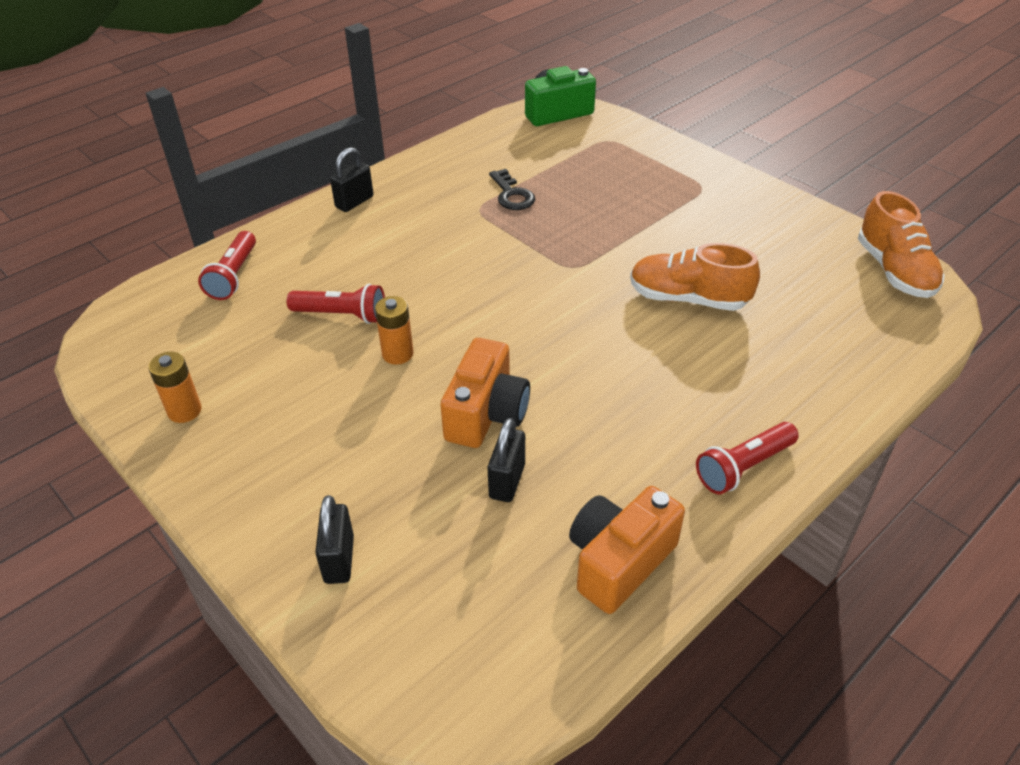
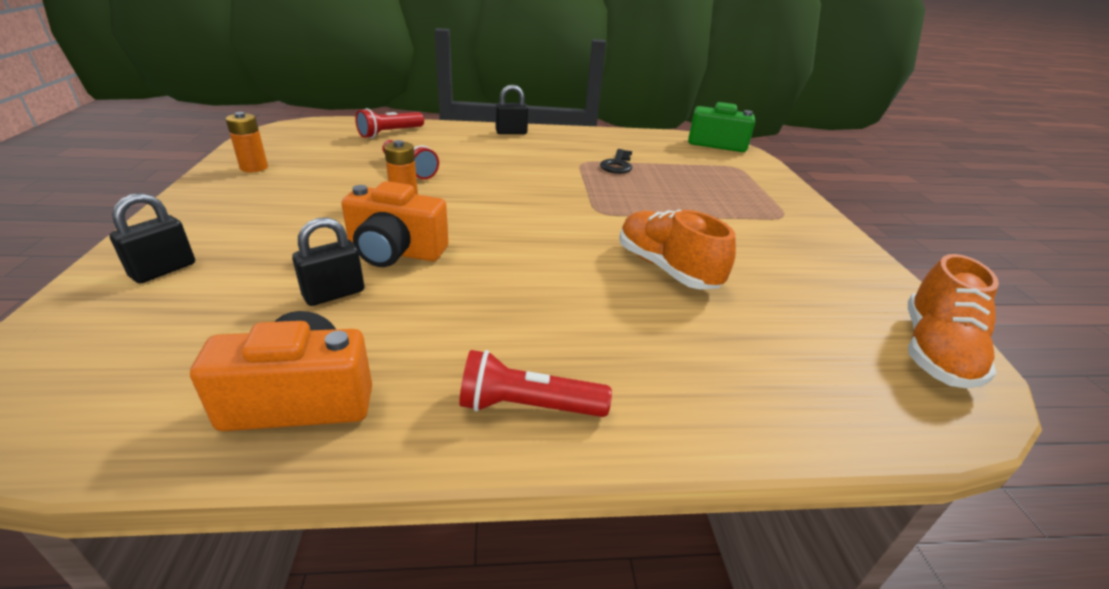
camera: 35 degrees right, 10 degrees down
(486, 414) = (395, 252): orange camera -> orange camera turned 45 degrees clockwise

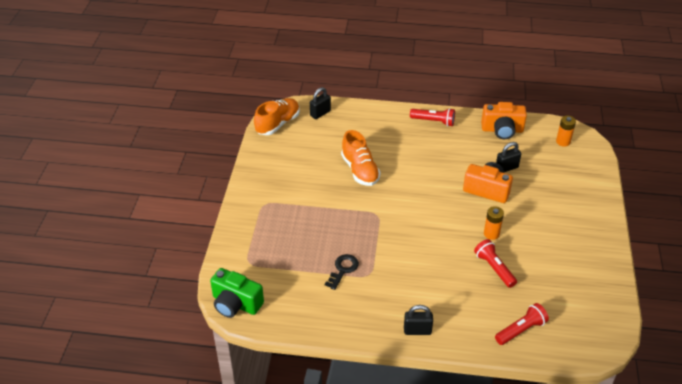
camera: 165 degrees left, 10 degrees up
(163, 270) = (581, 186): black padlock -> black padlock (320, 113)
(254, 168) = (595, 274): orange battery -> orange battery (563, 142)

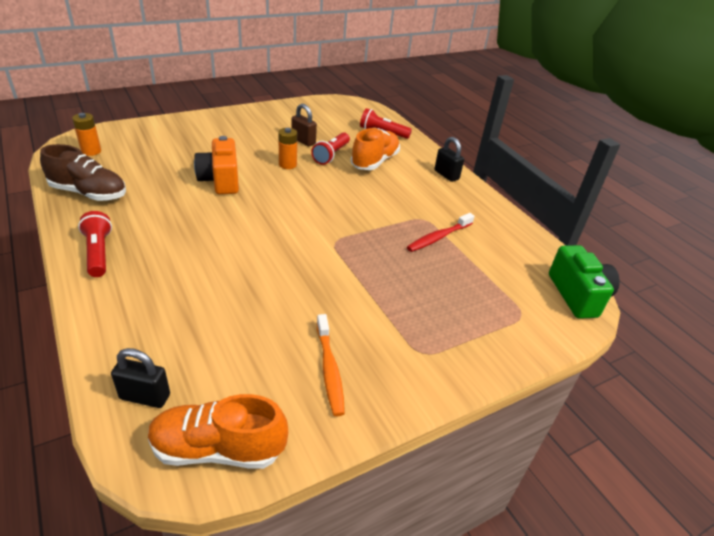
camera: 130 degrees left, 5 degrees down
(285, 168) = (329, 369): none -> orange toothbrush
(343, 269) = (438, 237): black key -> red toothbrush
(360, 170) = (266, 285): orange shoe -> orange shoe (374, 162)
(502, 130) = (89, 193): orange camera -> brown shoe
(506, 168) = (169, 176): black padlock -> none
(529, 261) = (303, 141): none -> brown padlock

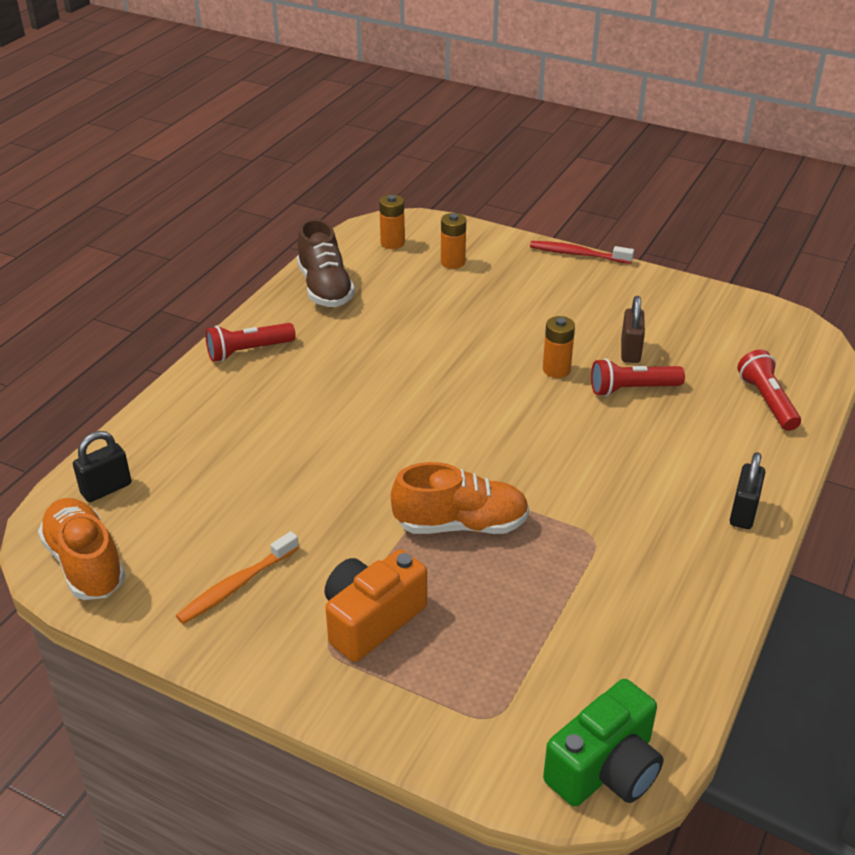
camera: 60 degrees right, 0 degrees up
(98, 253) = (248, 351): red flashlight -> red flashlight turned 150 degrees counterclockwise
(145, 396) = (106, 489): black padlock -> black padlock turned 75 degrees clockwise
(147, 144) = (453, 262): none -> orange battery
(220, 180) = (455, 344): orange camera -> orange camera (371, 620)
(374, 162) = (674, 432): orange shoe -> orange shoe (461, 524)
(438, 237) = (569, 570): red toothbrush -> red toothbrush (577, 254)

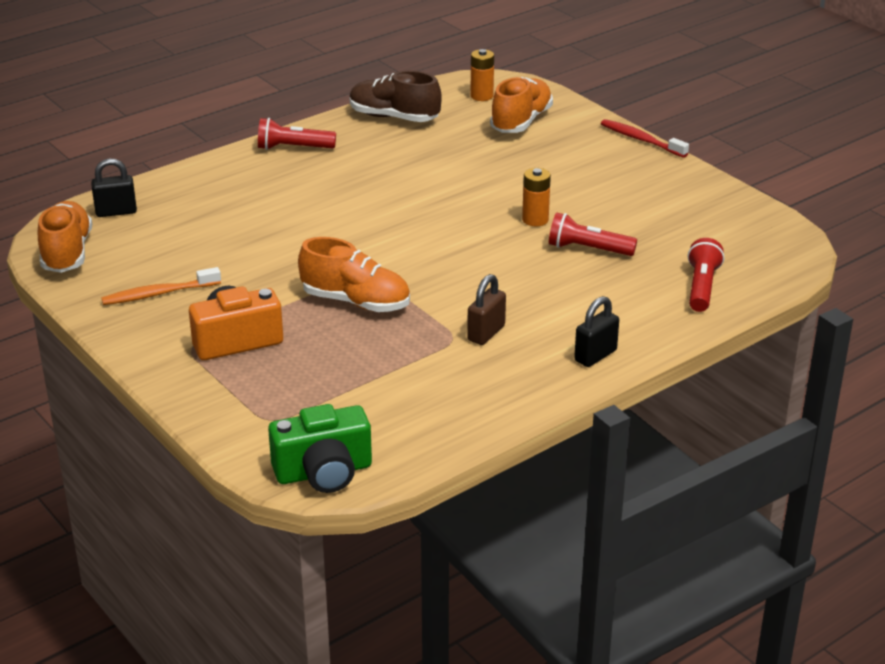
camera: 25 degrees right, 5 degrees down
(325, 288) = (394, 117): brown shoe -> brown shoe turned 105 degrees clockwise
(453, 262) = (521, 122): orange battery -> orange shoe
(630, 351) = (614, 222): brown padlock -> brown padlock (486, 333)

